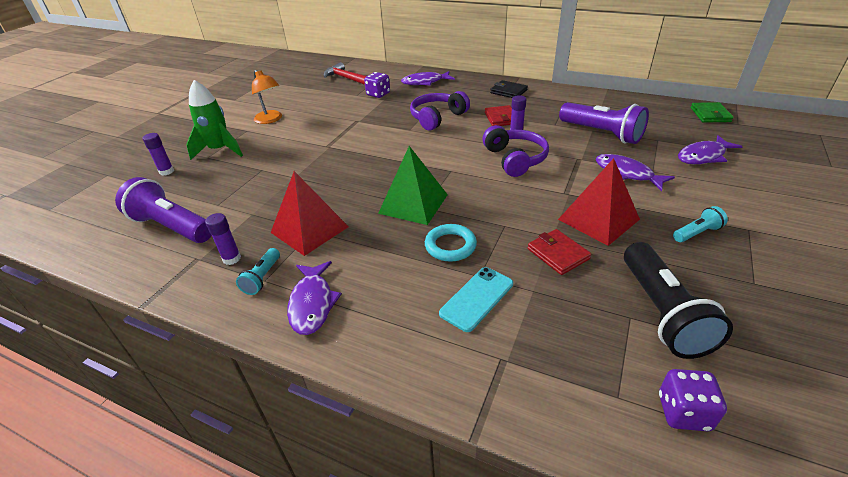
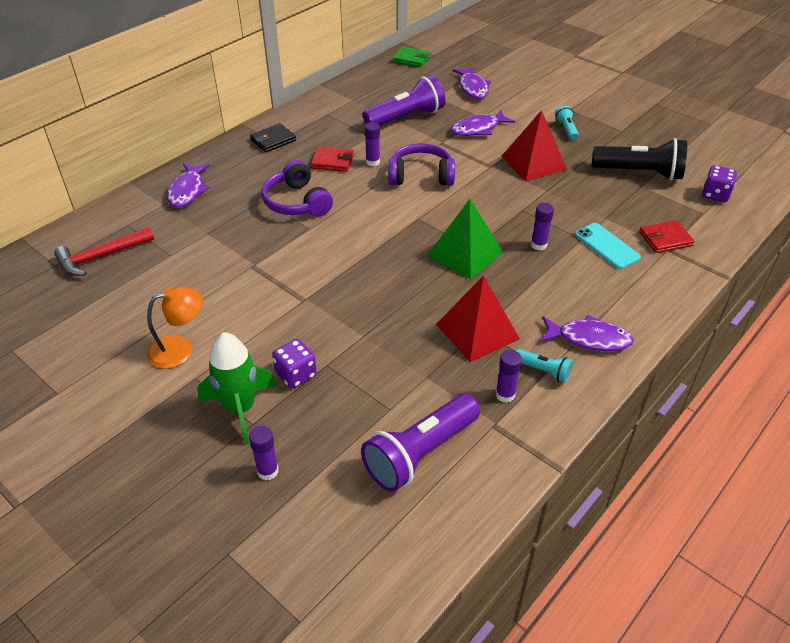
camera: 75 degrees left, 5 degrees up
(378, 94) = (187, 235): purple dice -> purple dice (296, 375)
(450, 246) = (538, 245): turquoise ring -> purple glue stick
(558, 254) = (568, 194): red wallet -> red wallet (665, 239)

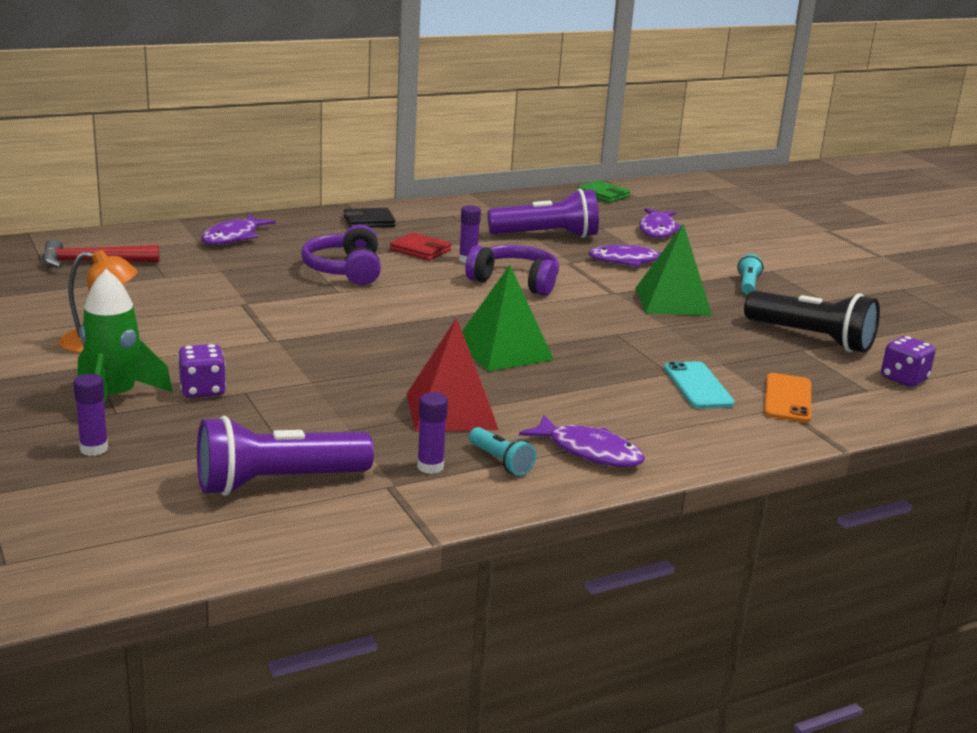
camera: 20 degrees right, 20 degrees down
(533, 163) = (672, 301): red pyramid -> green pyramid
(538, 245) = (606, 365): purple glue stick -> none
(665, 239) = (787, 398): red wallet -> orange phone

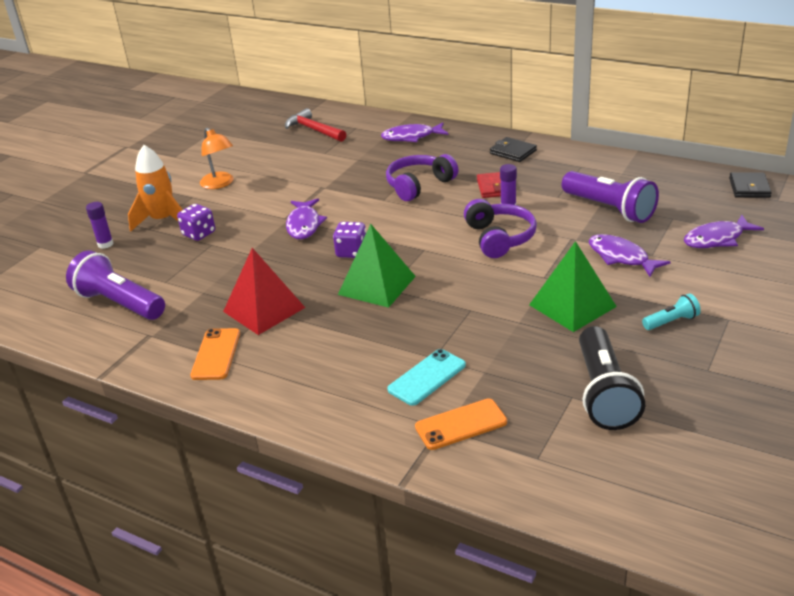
camera: 60 degrees right, 10 degrees up
(116, 398) = (163, 220): green rocket -> orange rocket
(430, 467) = (184, 336): purple glue stick -> none
(500, 462) = (216, 354): turquoise flashlight -> orange phone
(589, 452) = (266, 378): purple fish -> purple fish (304, 225)
(603, 194) = (749, 188): green wallet -> black wallet
(903, 379) = (591, 470): purple dice -> purple dice (351, 252)

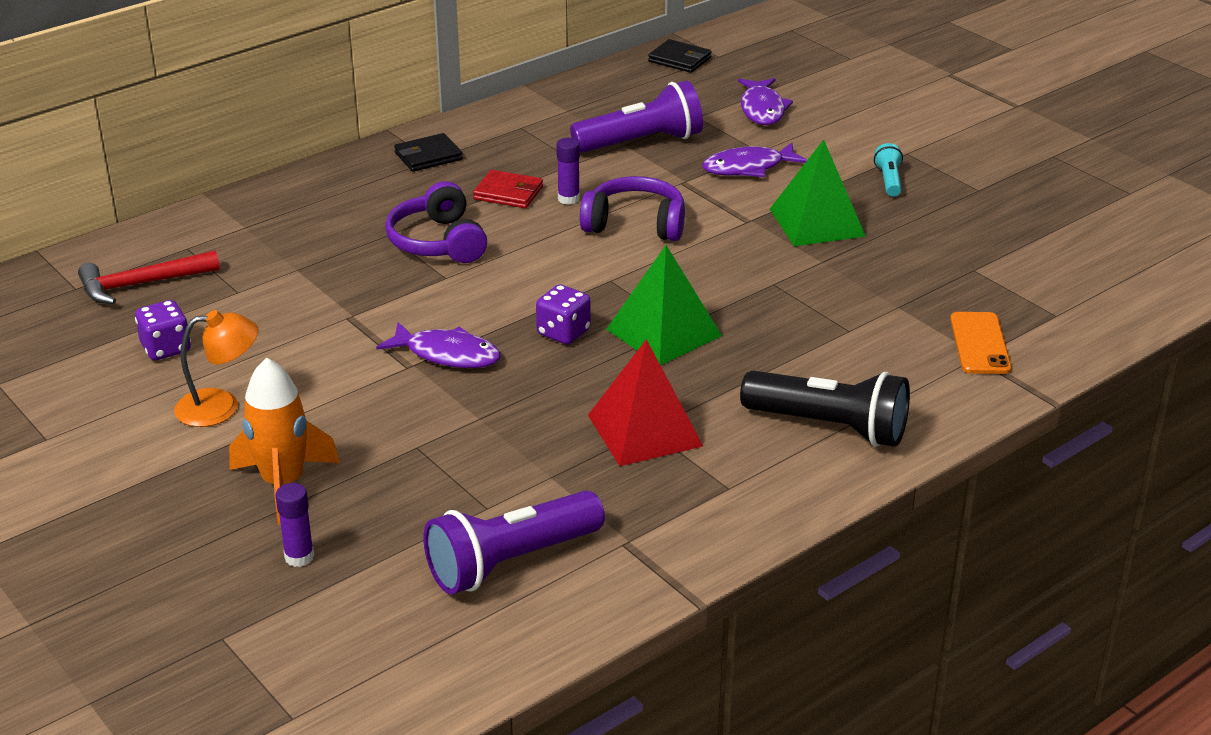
camera: 70 degrees left, 0 degrees up
(199, 234) = (370, 453): purple dice -> purple dice (166, 348)
(216, 354) = (722, 488): orange phone -> none
(411, 137) = (284, 213): purple fish -> none
(427, 377) = (884, 344): turquoise phone -> none
(604, 393) = (980, 251): black flashlight -> black flashlight (829, 427)

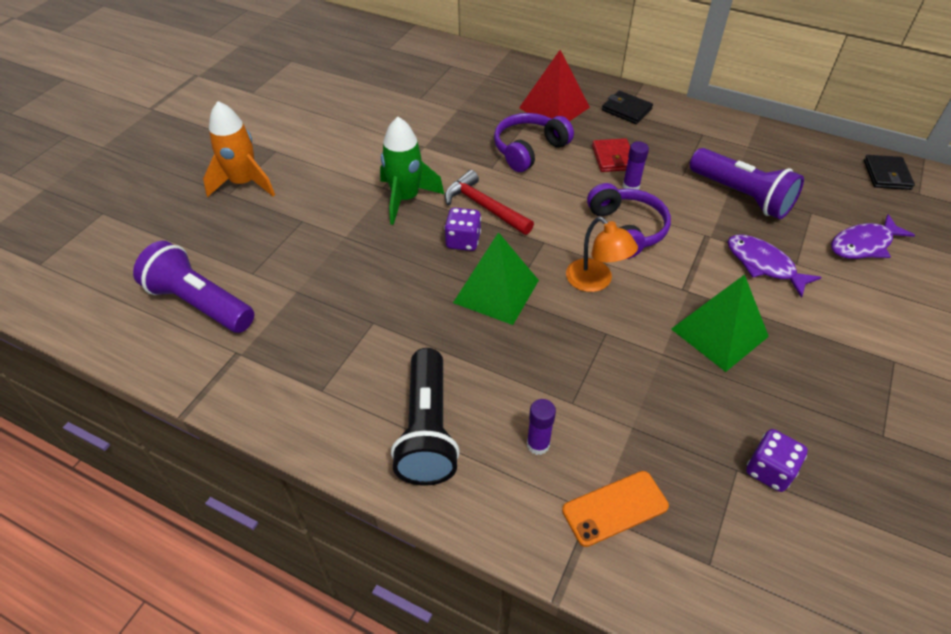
camera: 65 degrees right, 15 degrees up
(141, 284) = (405, 65): red hammer -> red hammer (484, 206)
(166, 348) = (350, 96): purple dice -> purple dice (769, 470)
(221, 407) = (306, 134): orange lamp -> orange lamp (595, 282)
(299, 557) = (179, 214): purple glue stick -> purple glue stick (538, 444)
(448, 354) = (406, 199): purple fish -> green rocket
(644, 430) = (369, 321): red pyramid -> red pyramid (554, 107)
(889, 181) = (832, 362): turquoise flashlight -> none

